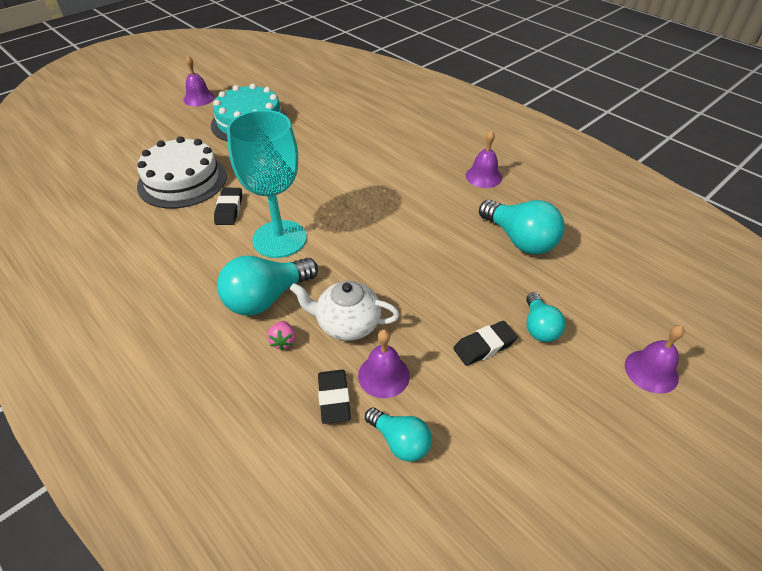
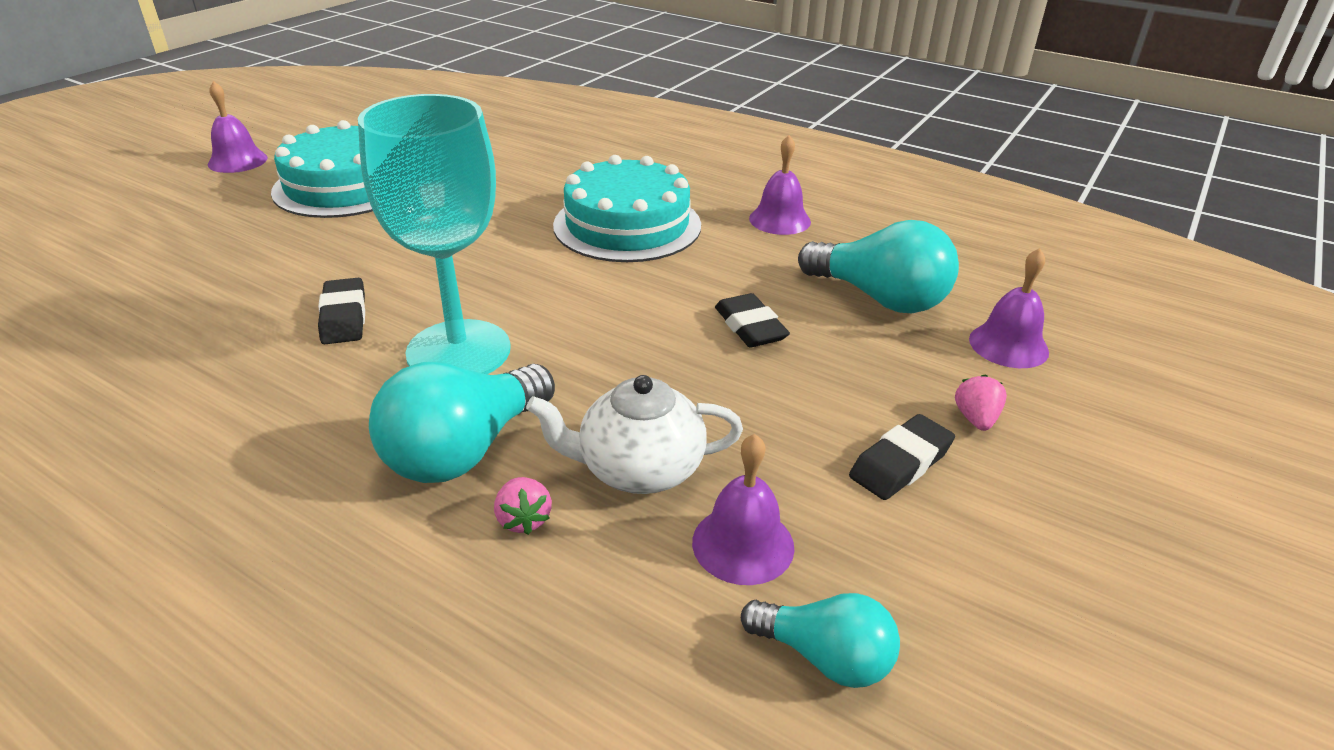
camera: 15 degrees left, 10 degrees down
(182, 180) = (236, 283): white cake -> none
(334, 398) = (663, 604): black eraser -> black eraser (750, 327)
(393, 169) = (627, 225): none -> turquoise cake
(539, 327) = (975, 419): turquoise light bulb -> pink strawberry
(651, 371) = (1184, 454): purple bell -> purple bell (1008, 345)

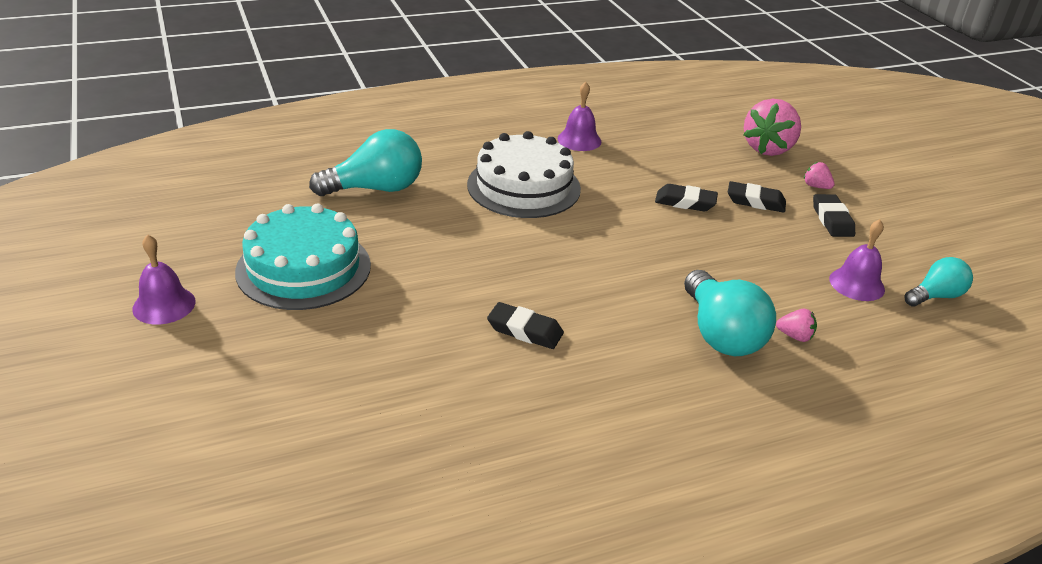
camera: 55 degrees left, 0 degrees up
(458, 351) = (615, 301): turquoise goblet -> none
(627, 225) = (523, 186): turquoise cake -> white cake
(639, 469) = (781, 287): white teapot -> none
(840, 378) = (755, 201): none -> black eraser
(879, 298) = (695, 156): turquoise light bulb -> turquoise light bulb (375, 189)
(1008, 345) = (768, 148): purple bell -> pink strawberry

